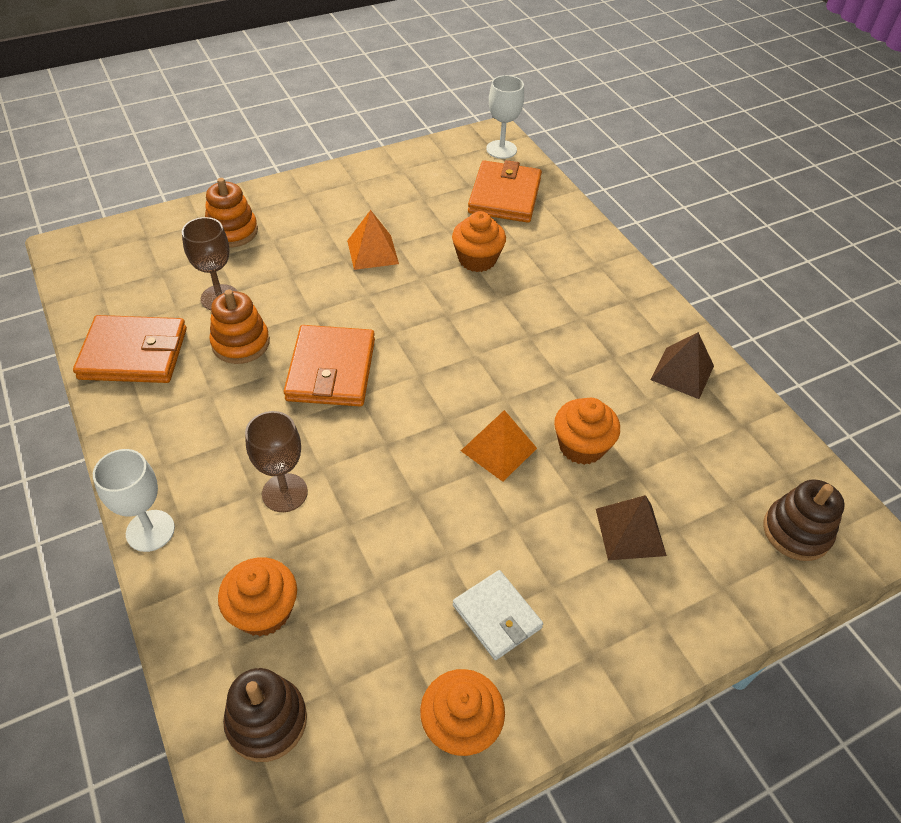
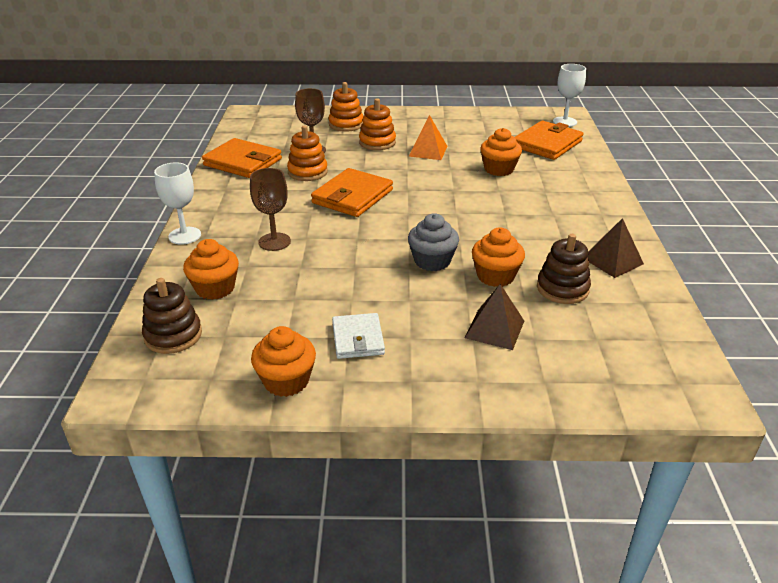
camera: 30 degrees right, 15 degrees down
(297, 255) = (377, 142): none -> orange stacking toy
(499, 449) = (432, 261): orange pyramid -> grey cupcake
(796, 532) = (638, 372): brown stacking toy -> brown stacking toy (562, 289)

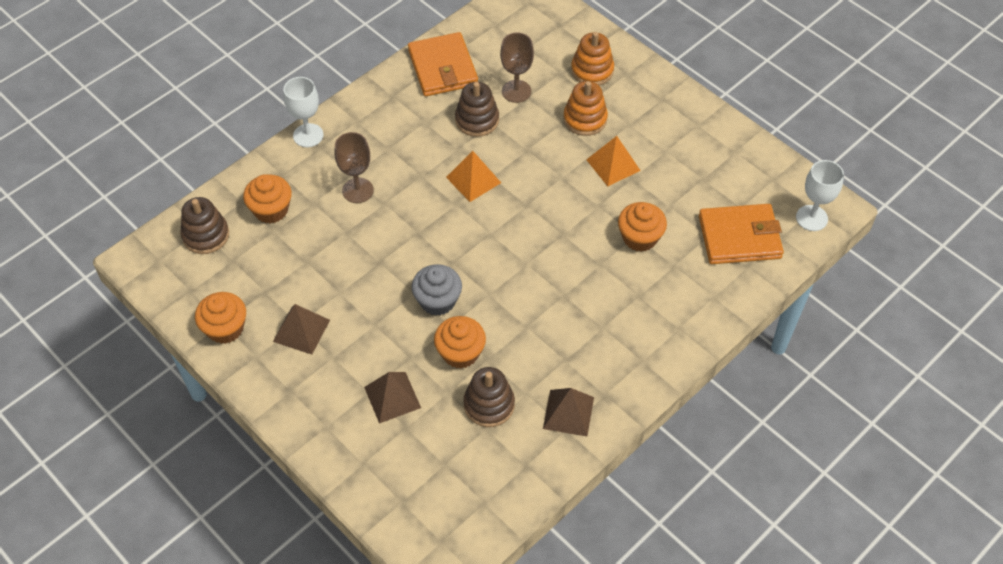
camera: 45 degrees right, 20 degrees up
(307, 172) = (477, 120): orange stacking toy -> brown stacking toy
(352, 196) = (473, 180): orange wallet -> orange pyramid
(357, 339) = (301, 330): white wallet -> brown pyramid

